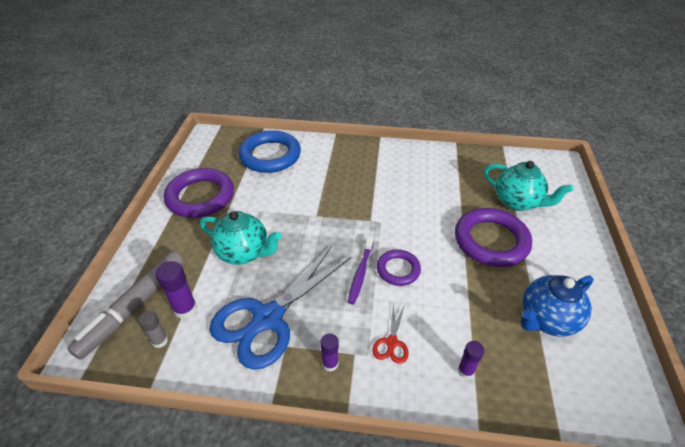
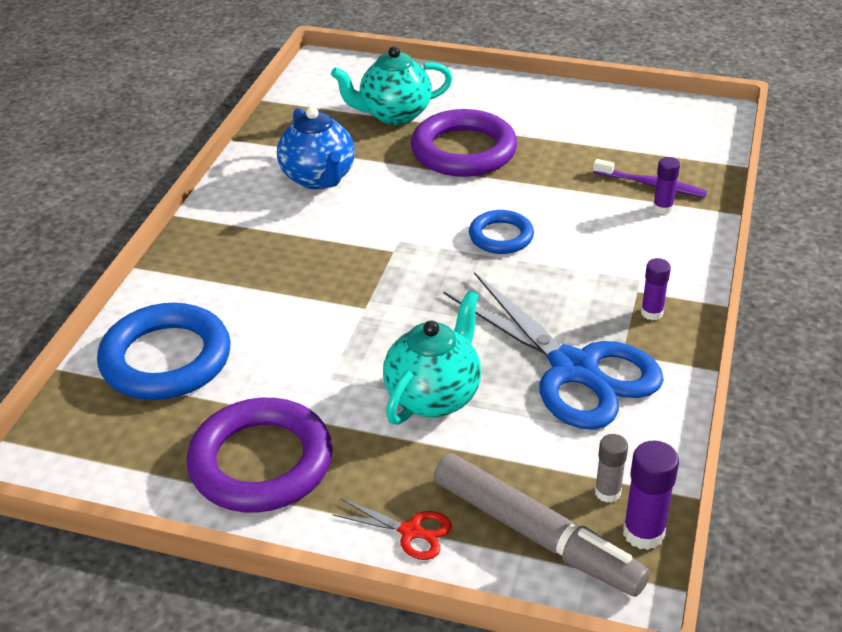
camera: 80 degrees left, 5 degrees down
(185, 309) = (547, 465): purple glue stick -> purple glue stick (643, 533)
(360, 273) = (501, 271): purple toothbrush -> purple toothbrush (651, 185)
(391, 342) = (622, 257): red scissors -> red scissors (410, 531)
(398, 269) = (501, 236): purple ring -> blue ring
(517, 202) = (394, 115): turquoise teapot -> turquoise teapot turned 150 degrees counterclockwise
(546, 319) = (595, 139): blue teapot -> blue teapot (319, 178)

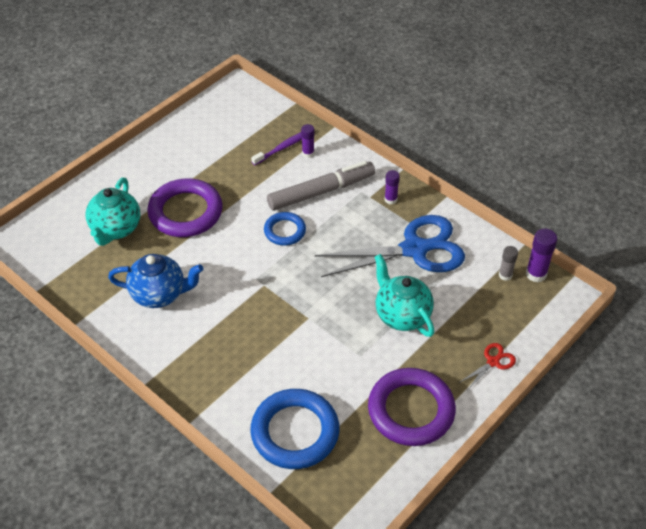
camera: 65 degrees left, 10 degrees up
(536, 535) = (518, 314): grey marker -> grey marker (321, 192)

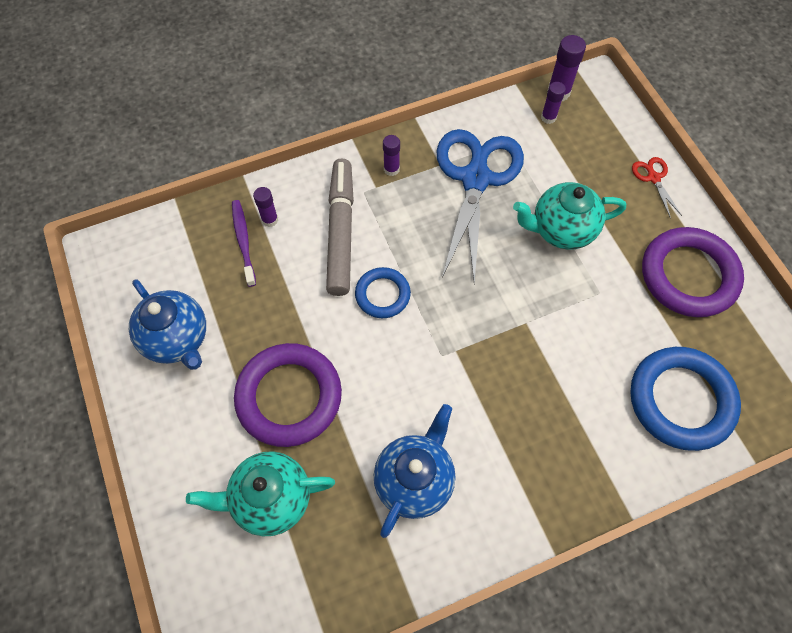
camera: 65 degrees left, 15 degrees up
(116, 229) = (271, 499): turquoise teapot -> turquoise teapot turned 135 degrees clockwise
(197, 146) = (177, 339): none -> blue teapot
(505, 275) = (548, 117): grey glue stick -> purple glue stick

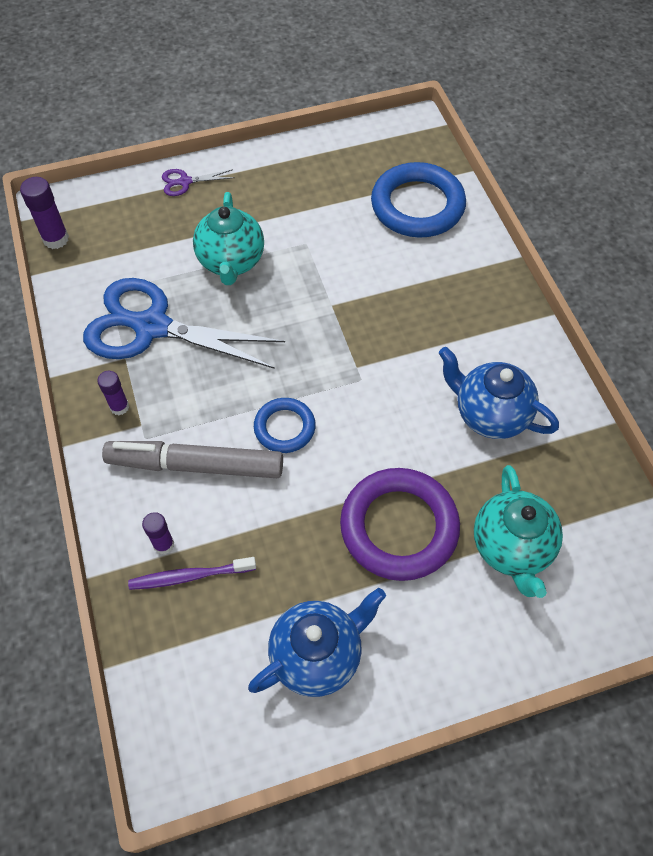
camera: 85 degrees left, 5 degrees down
(548, 117) = (87, 252): purple glue stick -> none
(653, 178) = (185, 182): red scissors -> purple scissors
(688, 275) = (297, 177): purple ring -> none

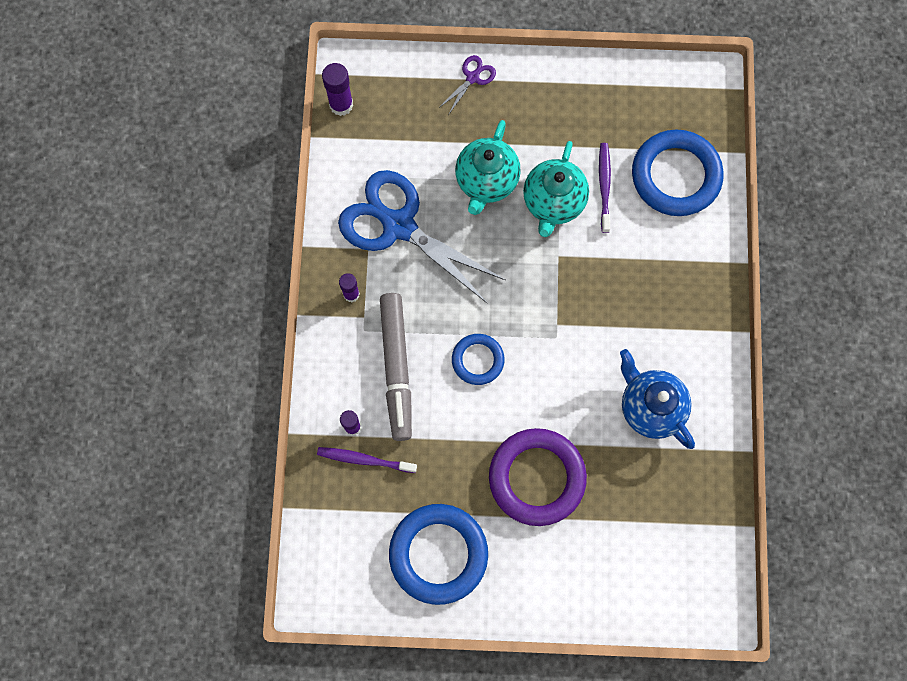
camera: 20 degrees right, 15 degrees up
(185, 182) = (472, 78): purple scissors -> purple scissors turned 120 degrees clockwise
(195, 465) = (396, 368): grey marker -> grey marker turned 120 degrees counterclockwise
(317, 655) = (438, 554): blue teapot -> blue ring
(352, 233) = (604, 186): none -> purple toothbrush
(511, 548) = (617, 526): turquoise teapot -> turquoise teapot (553, 202)

